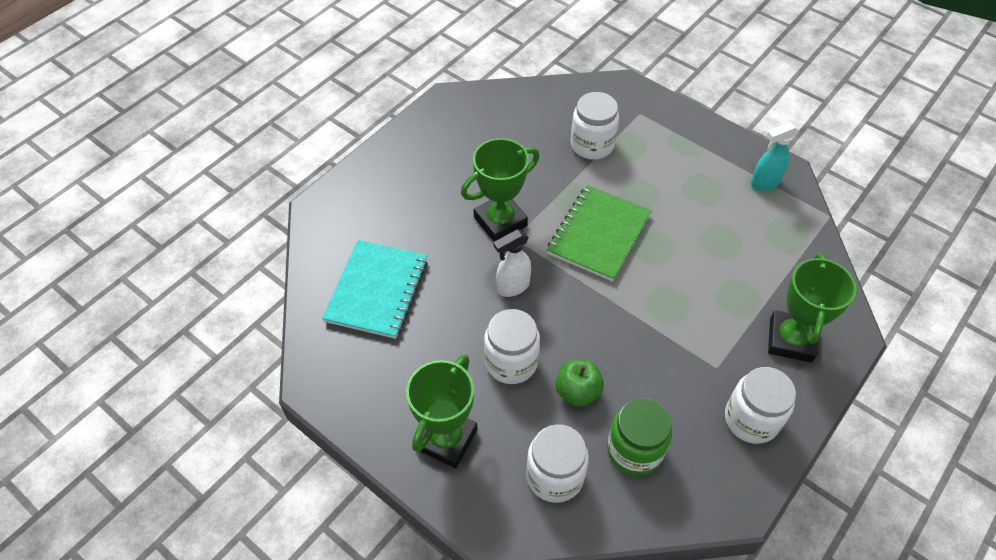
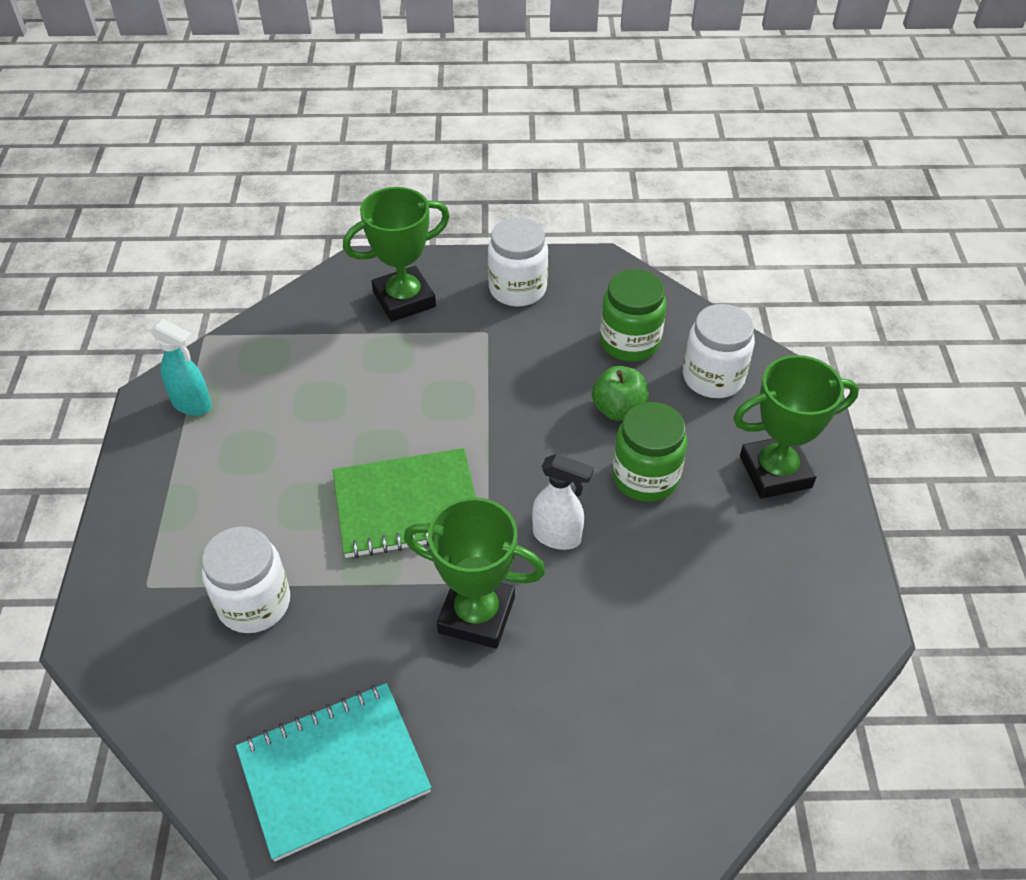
camera: 130 degrees left, 5 degrees down
(377, 290) = (700, 666): turquoise notebook -> turquoise notebook (333, 771)
(511, 362) = (645, 477): white jar -> green jar

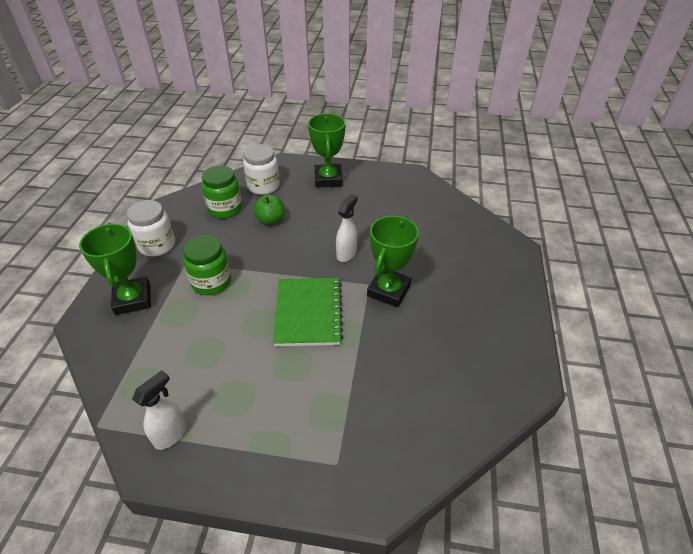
camera: 80 degrees left, 5 degrees down
(192, 404) = (171, 434): turquoise spray bottle -> white spray bottle
(254, 603) = (363, 395): white jar -> none
(333, 771) = (477, 359): turquoise notebook -> none
(645, 477) = (318, 218): green jar -> green jar (211, 282)

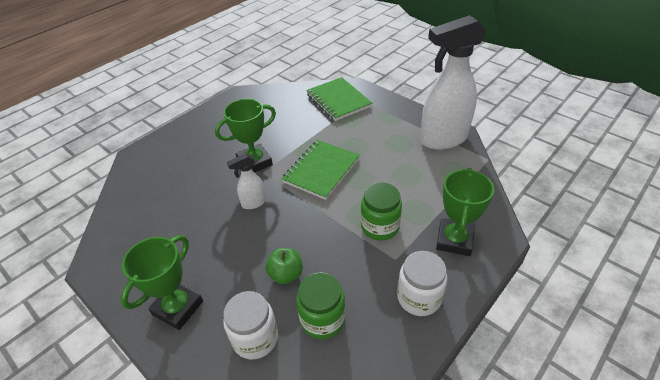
camera: 145 degrees left, 0 degrees up
(171, 434) = (442, 139): white spray bottle -> white spray bottle, size x2.23
(374, 444) = (338, 100): none -> green notebook

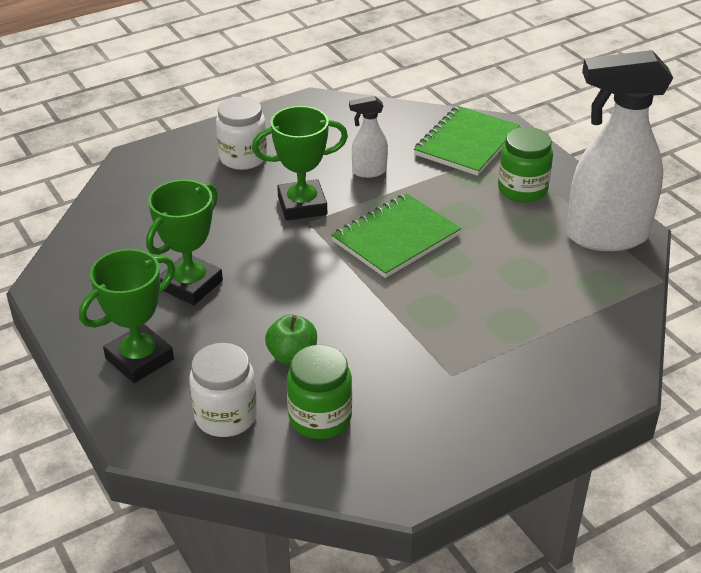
camera: 15 degrees right, 5 degrees down
(253, 203) = (281, 259): white spray bottle -> white spray bottle (368, 172)
(338, 100) = (466, 143): green notebook -> green notebook turned 45 degrees clockwise
(380, 227) = (448, 330): green jar -> green jar (522, 189)
(419, 297) = (461, 427): white jar -> white jar (243, 157)
(454, 240) = (549, 373): green trophy -> green trophy (190, 285)

